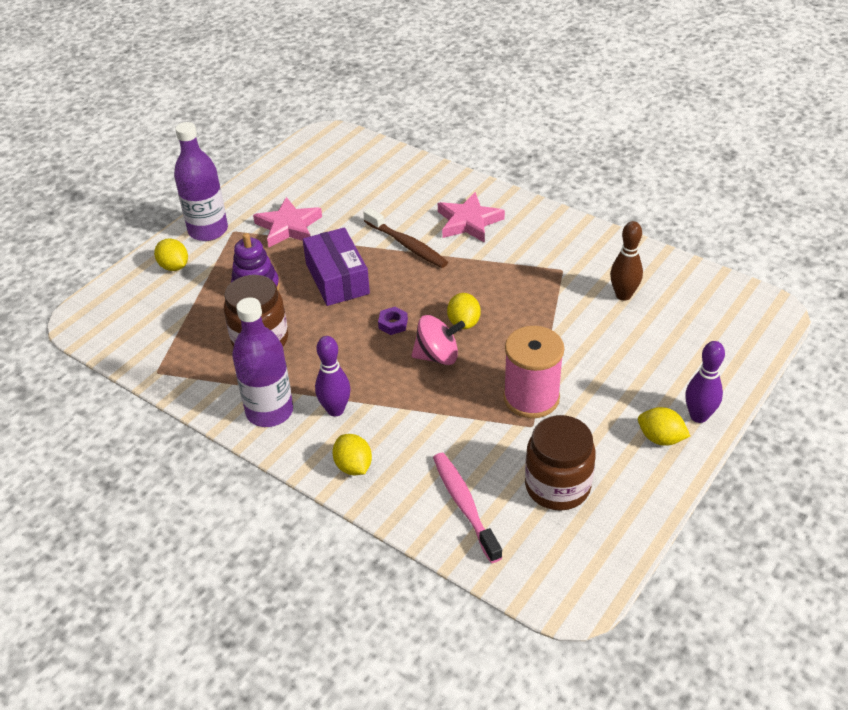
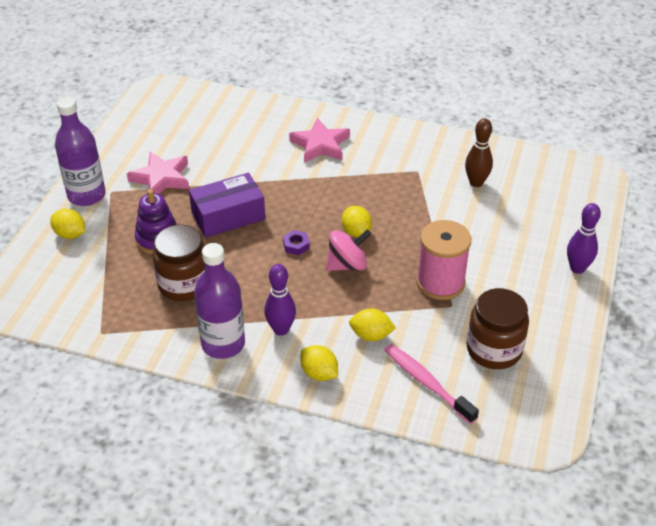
camera: 20 degrees left, 0 degrees up
(337, 278) = (228, 216): purple box -> purple box turned 75 degrees counterclockwise
(407, 245) = (276, 175): brown toothbrush -> none
(660, 438) = (556, 292): yellow lemon -> yellow lemon (371, 335)

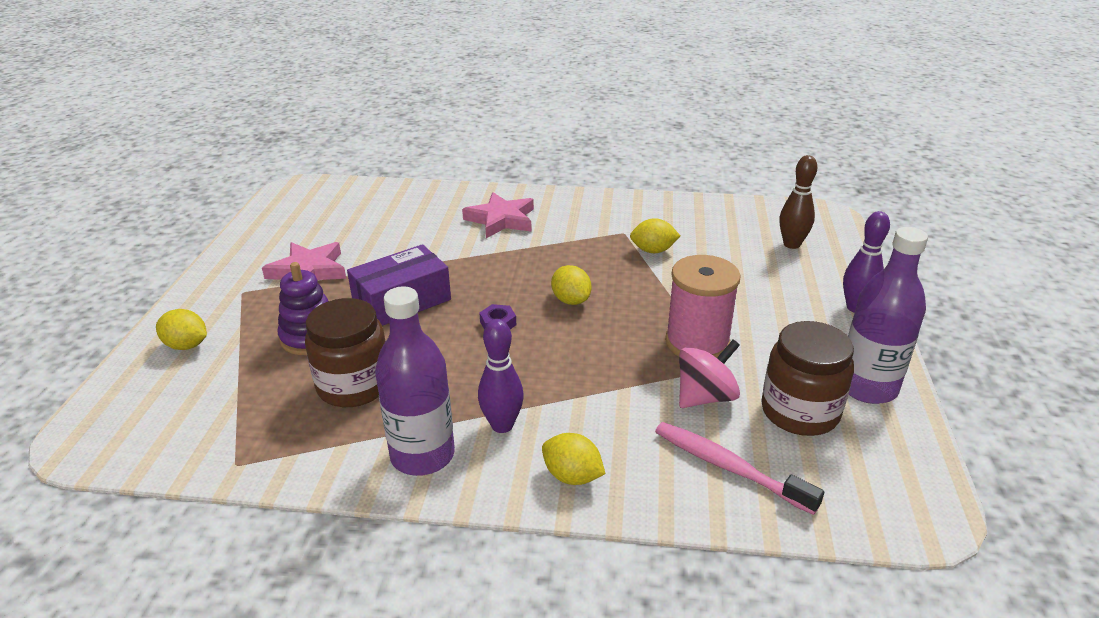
camera: 10 degrees left, 10 degrees down
(86, 195) = (209, 299): purple bottle -> purple bottle (867, 387)
(347, 265) = (570, 337): pink spinning top -> pink spinning top (705, 397)
(371, 335) = (629, 416): yellow lemon -> yellow lemon (653, 250)
(476, 182) = (696, 236): brown bowling pin -> brown bowling pin (791, 244)

